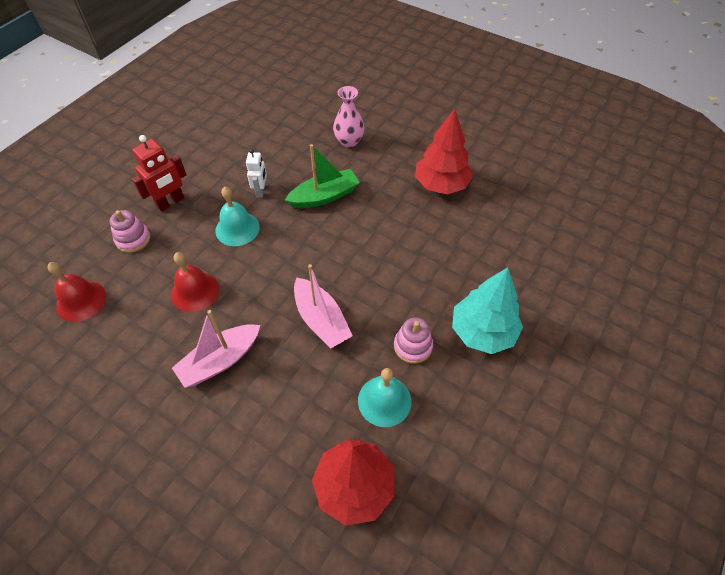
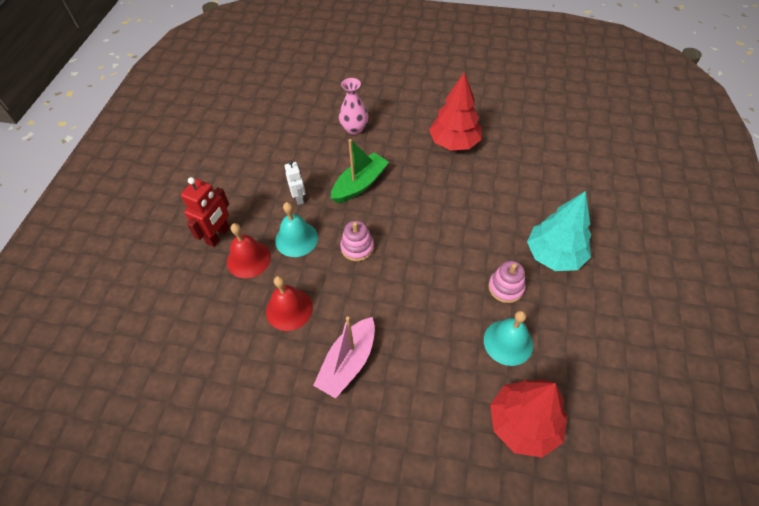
camera: 20 degrees left, 0 degrees up
(81, 301) = (181, 358): red bell -> red bell (248, 259)
(133, 239) = (200, 282): pink stacking toy -> pink stacking toy (357, 247)
(321, 320) = (417, 293): pink boat -> none

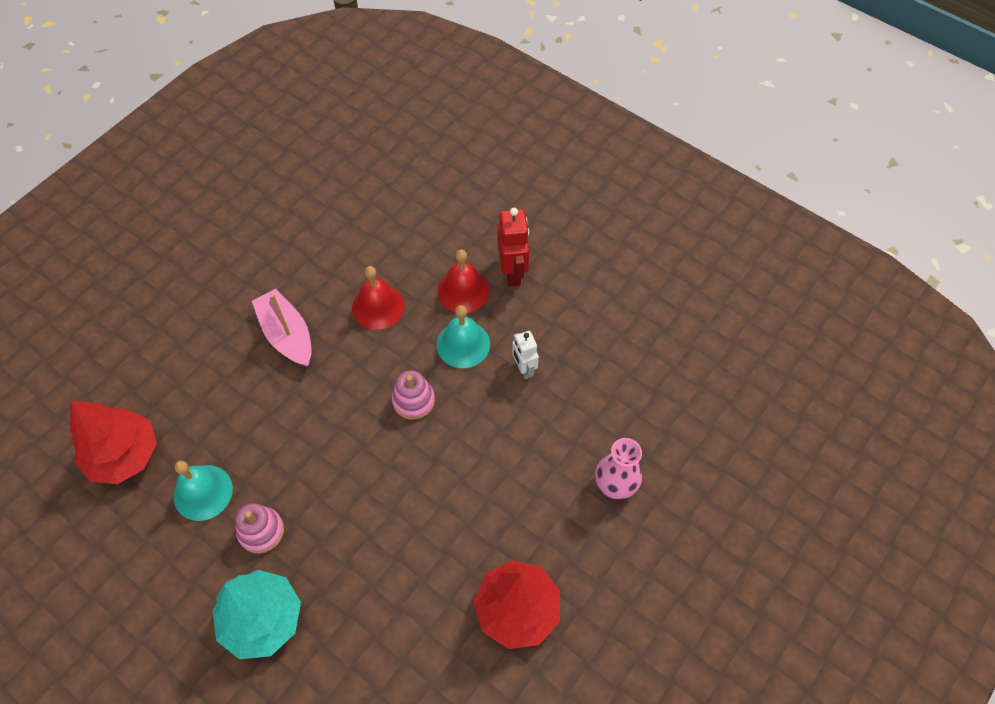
camera: 115 degrees right, 5 degrees up
(218, 235) = (513, 272): red robot -> red robot turned 150 degrees counterclockwise
(299, 198) = (524, 369): white robot -> white robot turned 60 degrees clockwise
(359, 184) = (507, 445): green boat -> none

